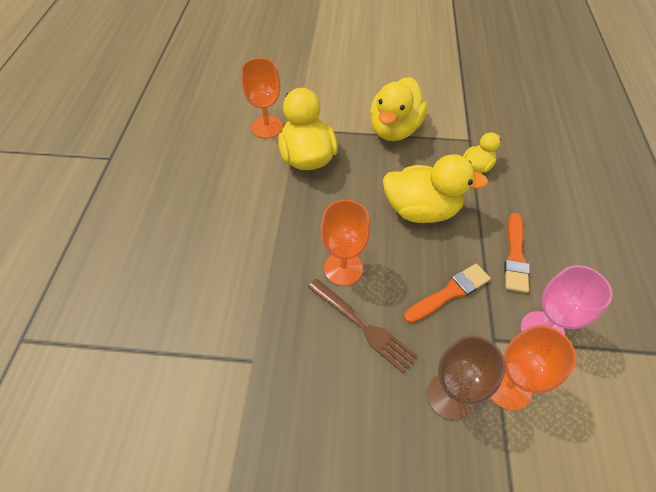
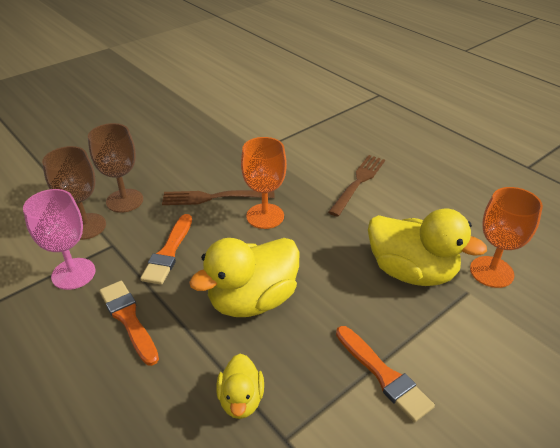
camera: 135 degrees right, 15 degrees down
(232, 242) = (358, 182): none -> brown fork
(394, 129) = (384, 375): yellow duck -> orange brush
(508, 386) = (86, 226): orange goblet -> brown goblet

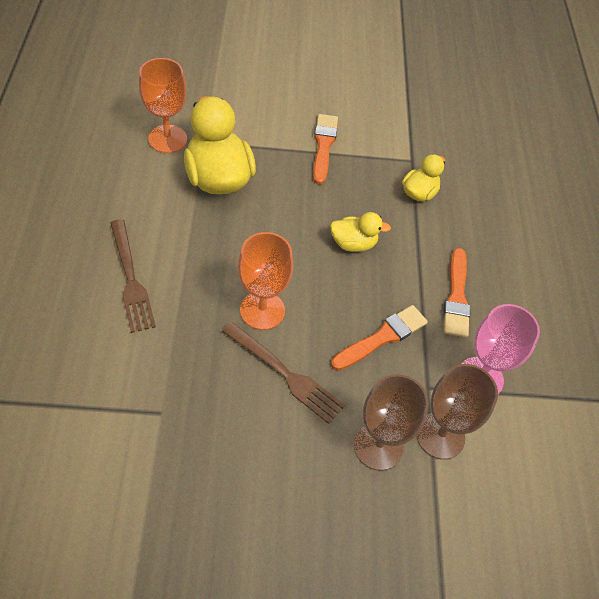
camera: 145 degrees left, 15 degrees up
(252, 300) = (353, 244): yellow duck -> yellow duck, size x0.53
(358, 182) = (131, 279): brown fork -> brown fork turned 90 degrees counterclockwise

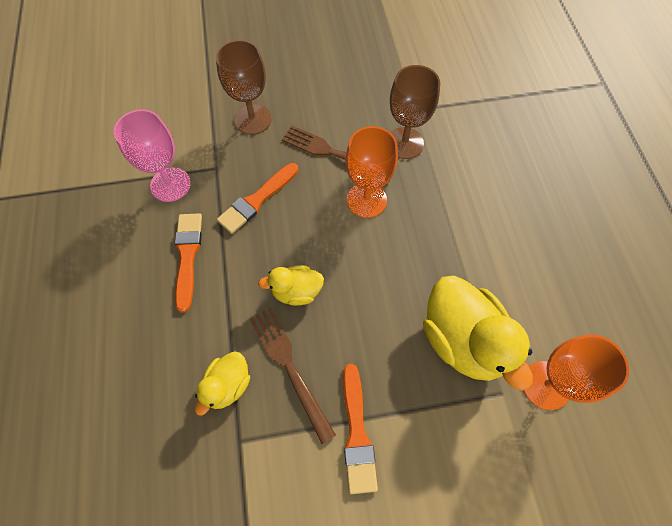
camera: 175 degrees right, 10 degrees up
(131, 279) = (489, 201): brown fork -> brown fork (289, 366)
(440, 435) = (206, 135): brown goblet -> brown goblet (404, 143)

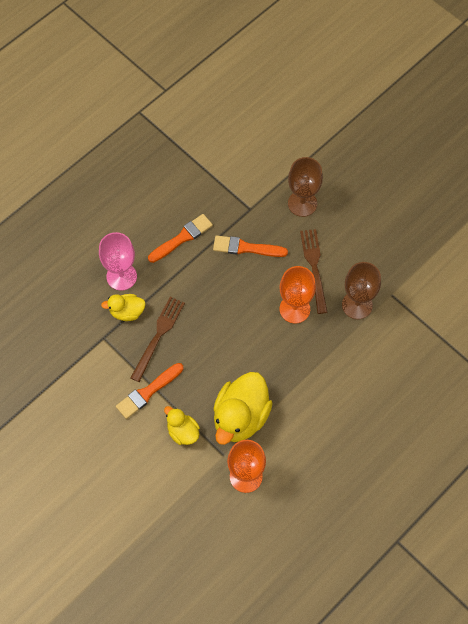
camera: 55 degrees right, 0 degrees up
(170, 184) = (219, 193): pink goblet -> pink goblet (121, 276)
(296, 291) = (204, 310): yellow duck -> yellow duck (183, 432)

